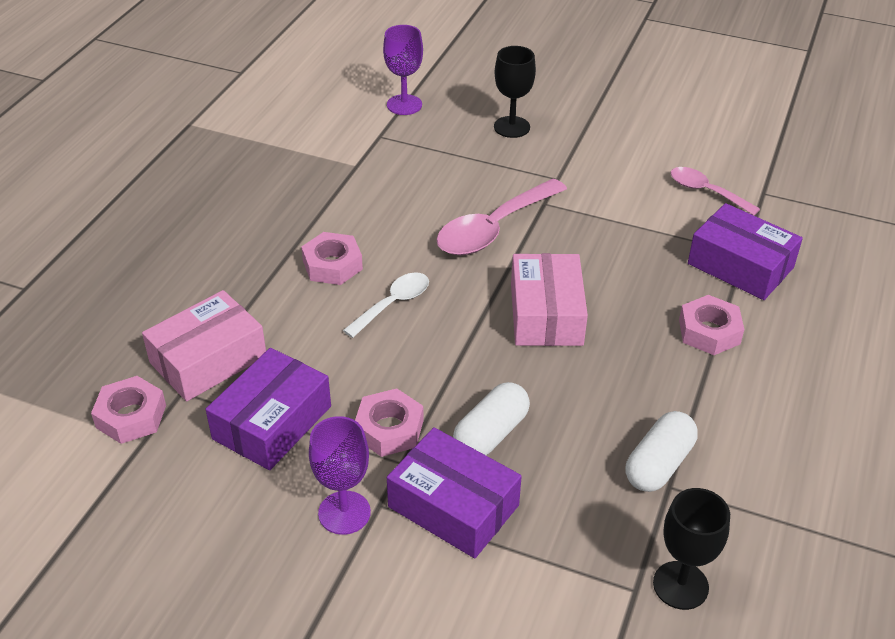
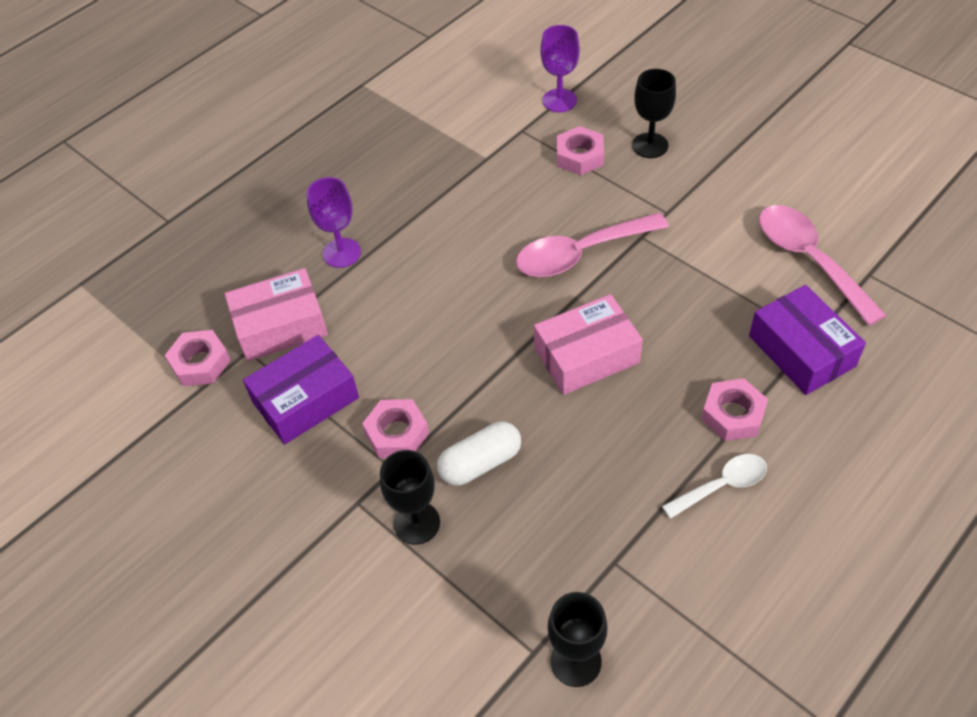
camera: 25 degrees right, 10 degrees up
(332, 265) = (420, 258): pink nut -> pink nut (580, 156)
(344, 513) = (326, 501): purple goblet -> purple goblet (342, 253)
(393, 304) = (455, 310): white spoon -> white spoon (722, 485)
(453, 506) = (417, 523): purple box -> black goblet
(546, 314) = (586, 356): pink box -> pink box turned 45 degrees clockwise
(658, 464) = (615, 538): white capsule -> none
(706, 192) = (809, 260): pink spoon -> pink spoon, size x1.67

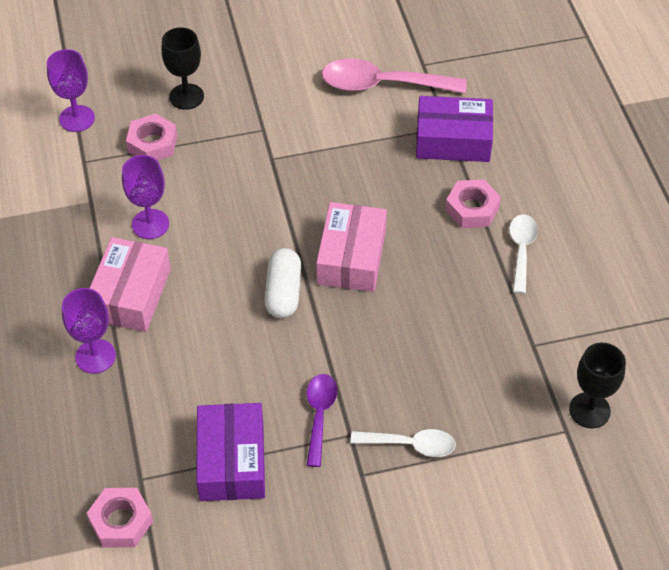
camera: 60 degrees left, 0 degrees up
(280, 326) = (135, 441): pink box -> pink box (131, 294)
(397, 433) = (319, 415): pink nut -> purple spoon
(417, 523) = (411, 445): black goblet -> white spoon
(480, 463) = (391, 376): white capsule -> white capsule (283, 292)
(497, 205) = (150, 224): none -> purple goblet
(580, 254) = (252, 203): pink spoon -> none

